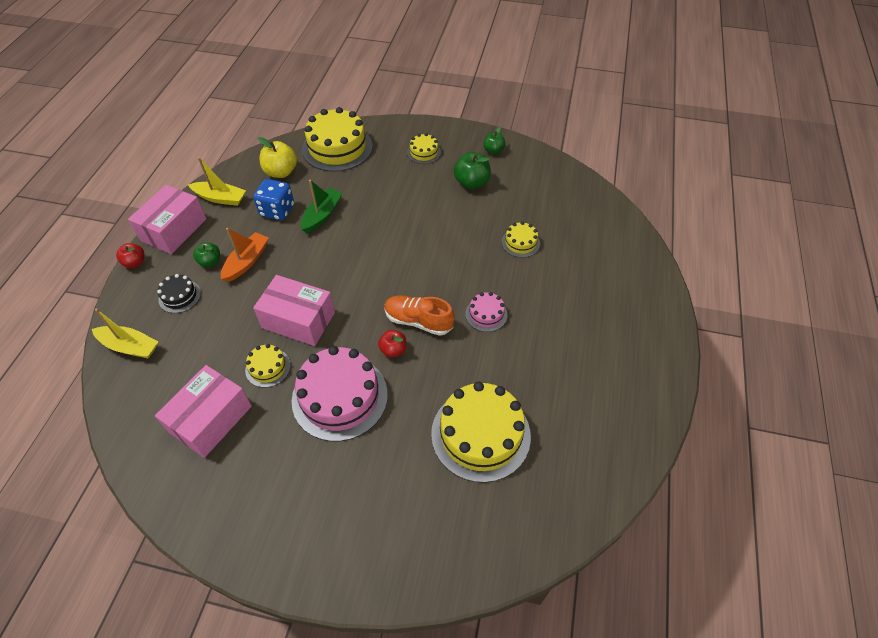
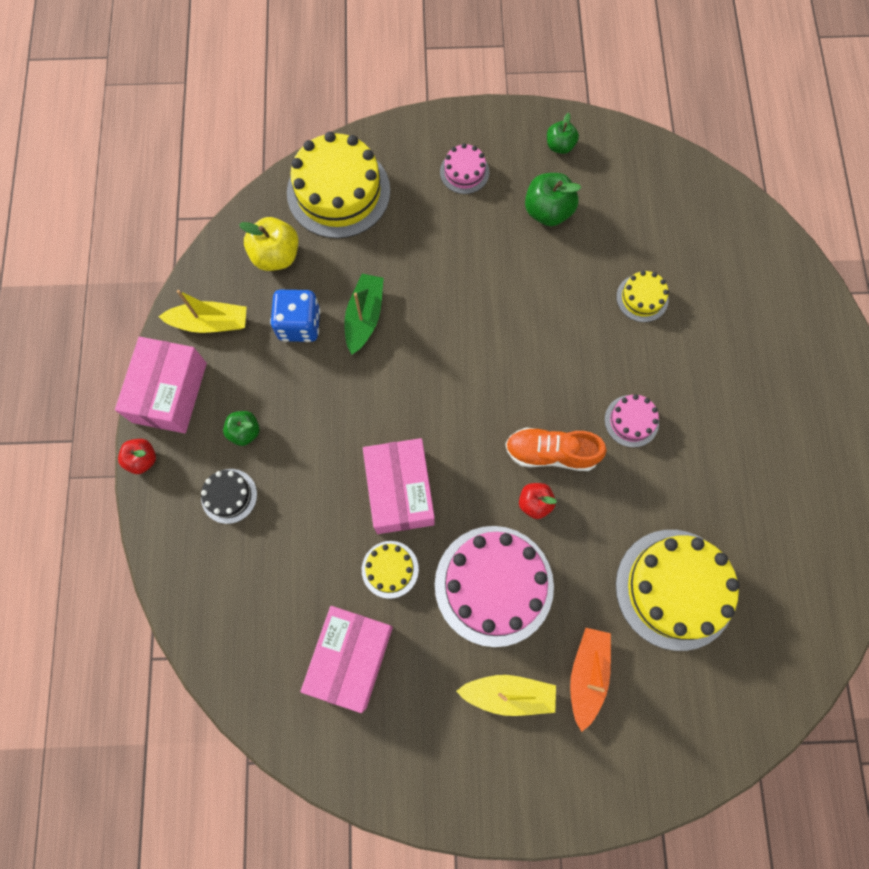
camera: 15 degrees left, 20 degrees up
(130, 346) = (200, 587): yellow boat -> yellow boat (508, 694)
(246, 262) = (294, 419): orange boat -> orange boat (587, 675)
(298, 320) = (400, 491): pink box -> pink box turned 75 degrees clockwise
(424, 152) = (464, 172): yellow cake -> pink cake

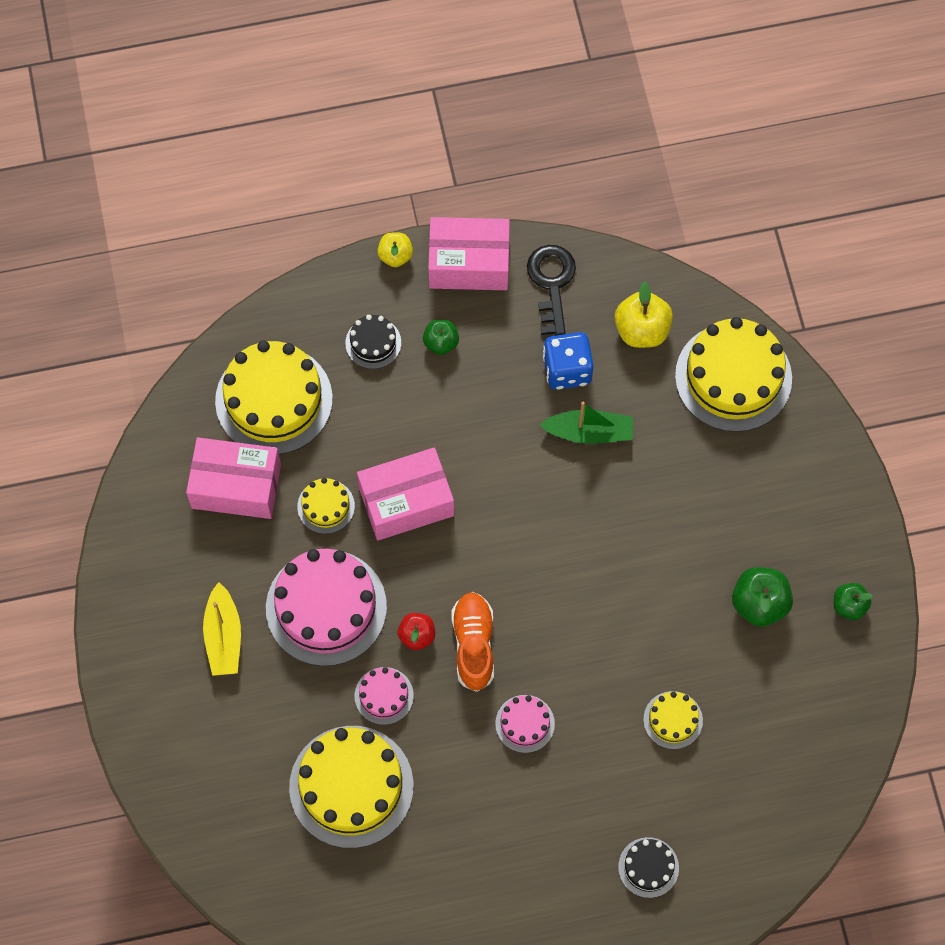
camera: 80 degrees right, 5 degrees down
(142, 459) = (395, 256): red apple -> yellow apple
(210, 323) = (551, 283): yellow boat -> black key
(266, 604) = (274, 400): none -> yellow cake
(464, 172) = (789, 505): pink cake -> pink cake (384, 696)
(587, 675) = (253, 709): orange boat -> none
(770, 341) = (648, 867): none -> black cake

